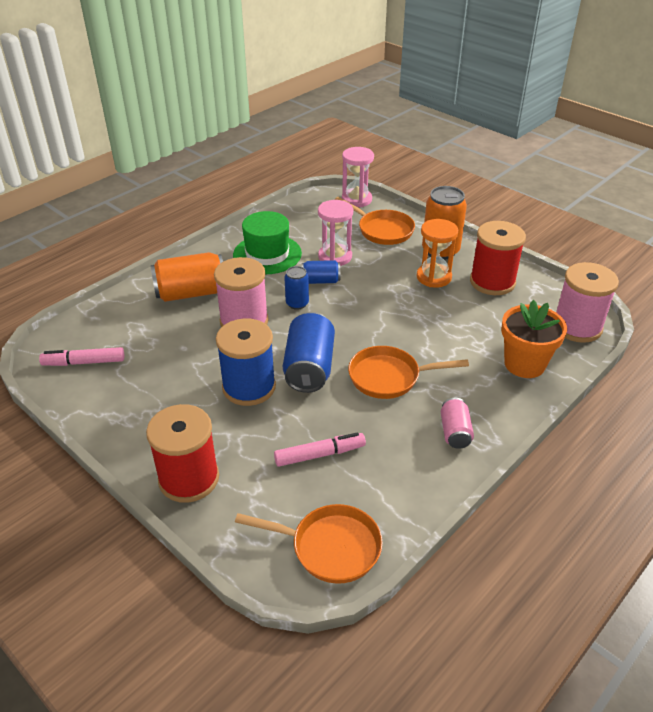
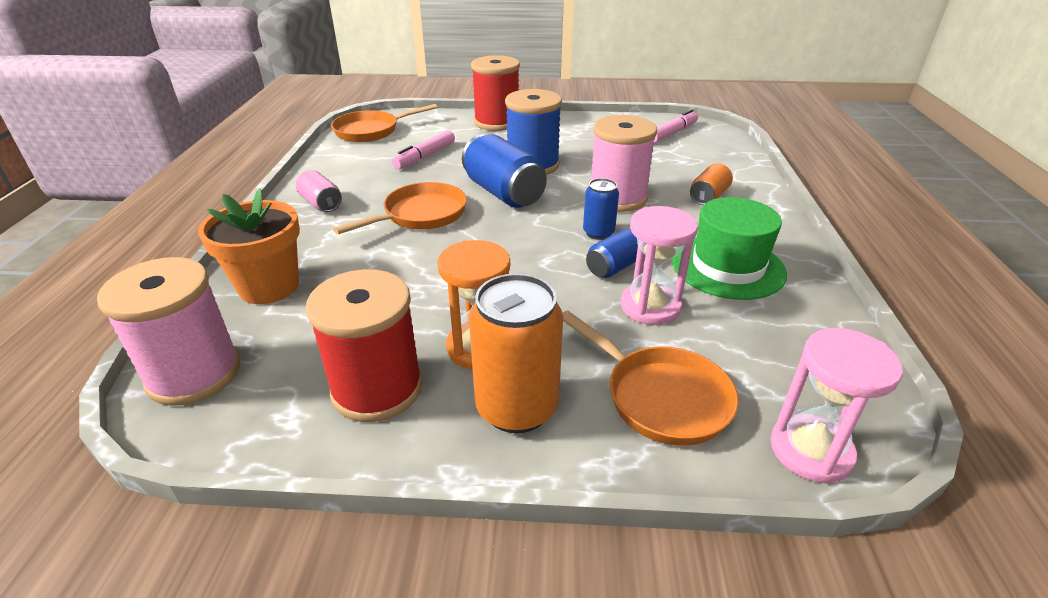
camera: 140 degrees right, 5 degrees down
(191, 293) = (708, 197): orange can -> orange can, size x0.56
(382, 230) = (660, 397): orange pan -> orange pan turned 135 degrees counterclockwise

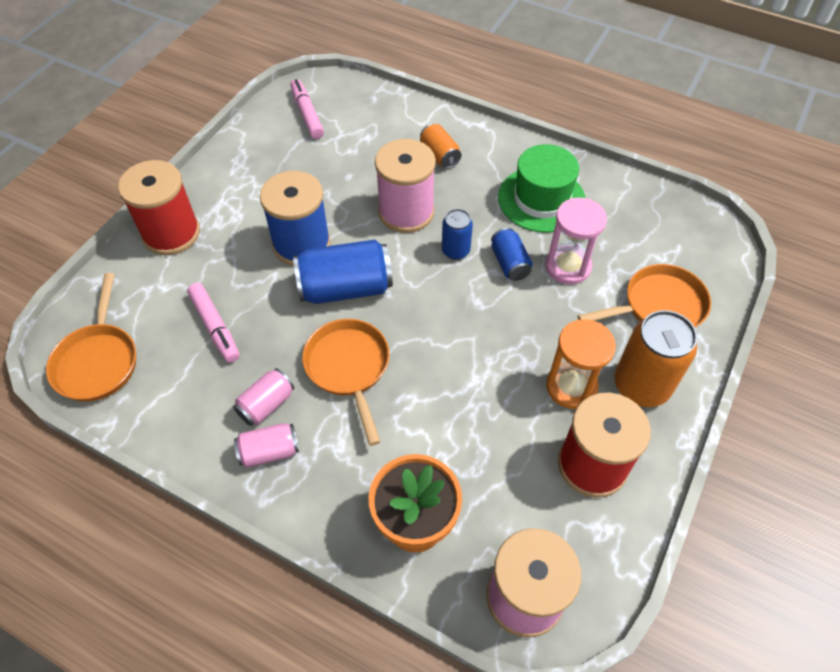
camera: 65 degrees left, 20 degrees up
(364, 192) = (266, 405): none -> pink can
(810, 450) = (721, 261): pink hourglass -> none

